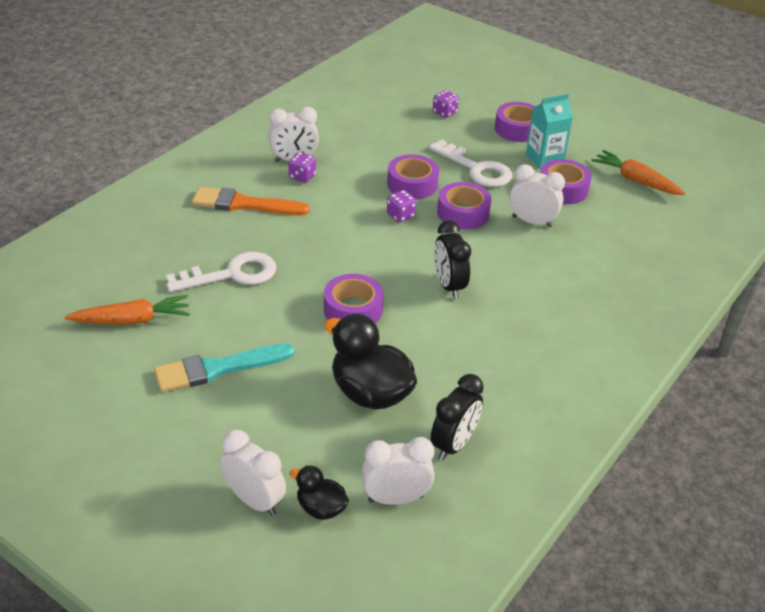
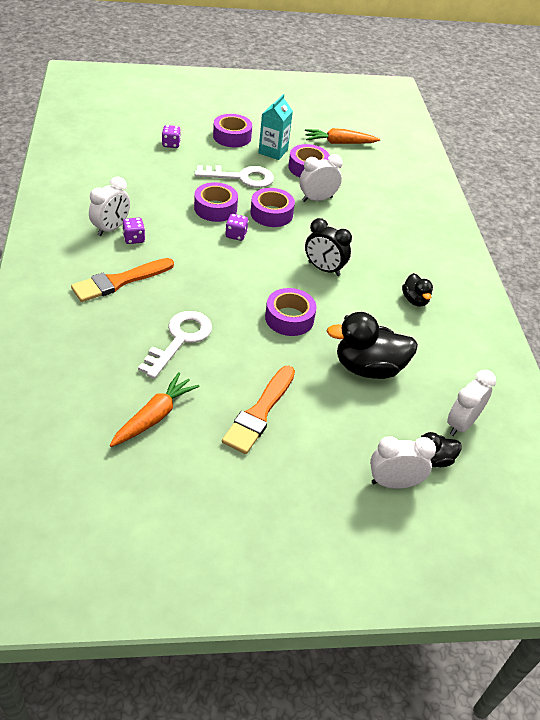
camera: 45 degrees left, 5 degrees up
(218, 368) = (259, 412): turquoise brush -> orange brush
(454, 444) = (448, 370): black clock -> none
(509, 363) = (415, 300): none -> black duck

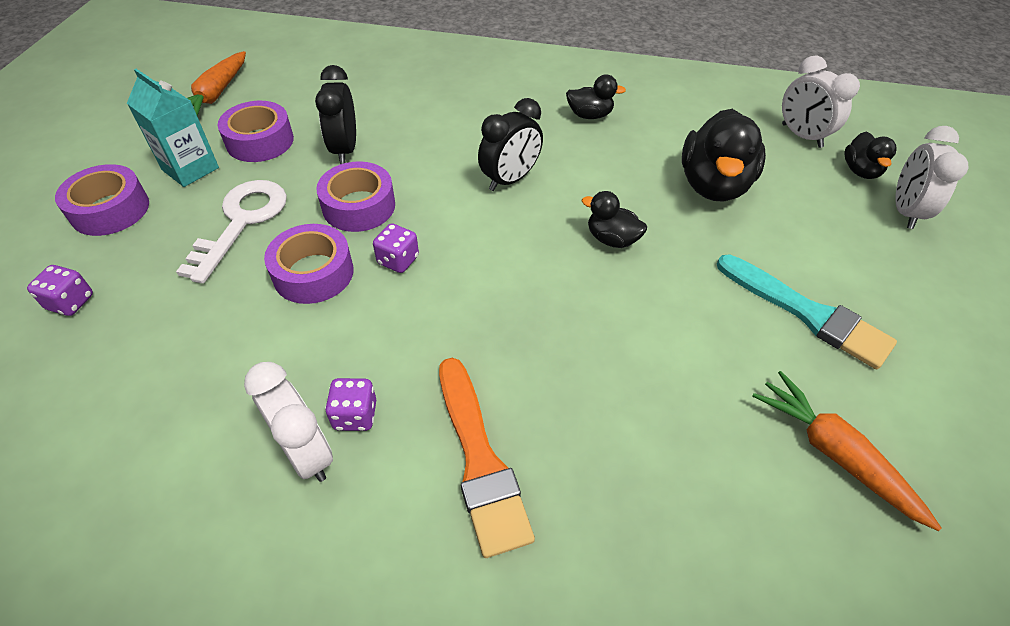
camera: 70 degrees left, 5 degrees up
(180, 339) = (651, 385): white key -> none
(259, 412) = (807, 313): orange brush -> turquoise brush
(289, 318) = (611, 239): purple tape -> black duck
(317, 199) = (345, 149): white clock -> black clock

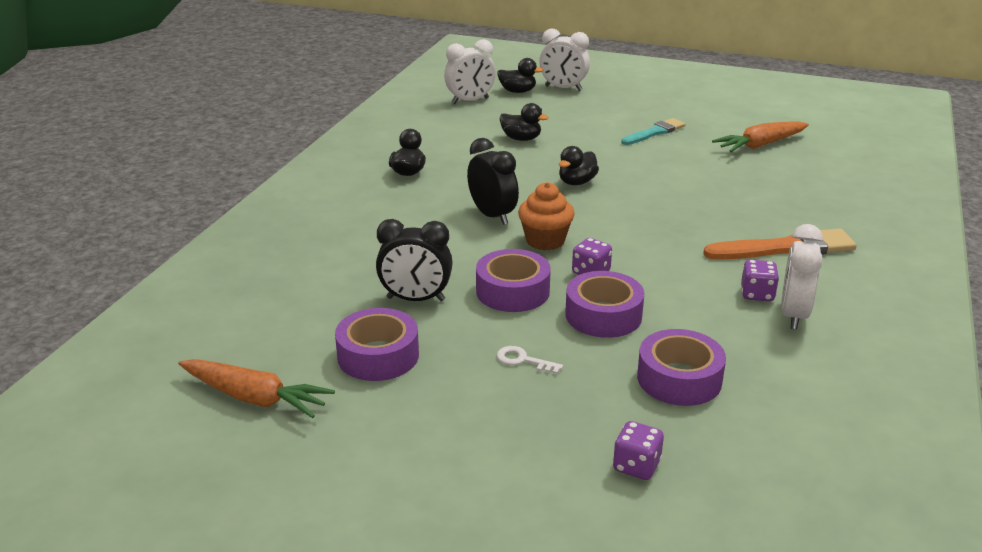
camera: 80 degrees left, 20 degrees down
(110, 210) = (482, 460): purple tape -> purple tape (679, 379)
(190, 169) = (417, 404): turquoise carton -> none
(241, 222) = (523, 360): white key -> white key, size x0.44
(306, 452) = (793, 315): white clock -> white clock turned 45 degrees counterclockwise
(462, 222) = (545, 241): none -> orange cupcake
(713, 185) = (521, 139): black duck -> black duck, size x0.53
(807, 313) = (654, 132): turquoise brush -> turquoise brush, size x0.66

